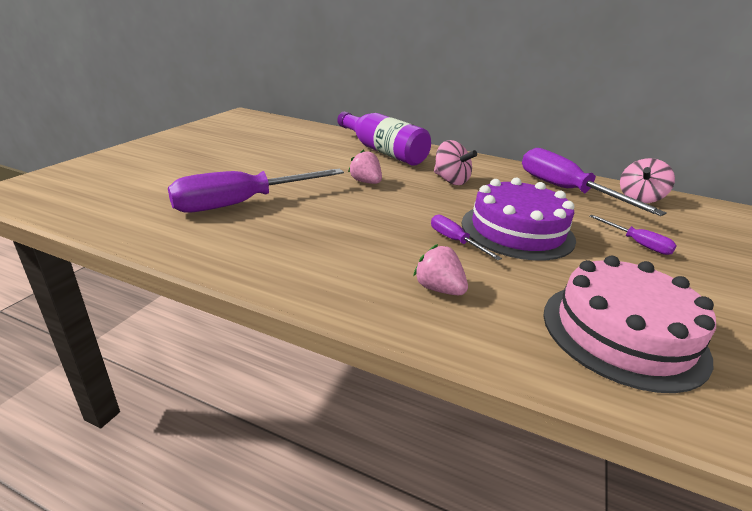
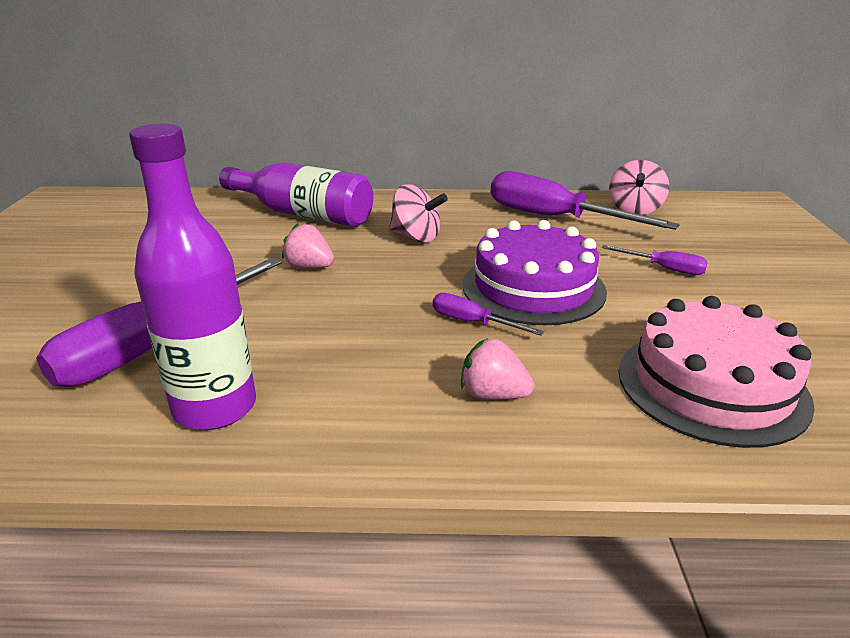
camera: 20 degrees left, 0 degrees up
(254, 245) = (215, 408): none -> purple bottle

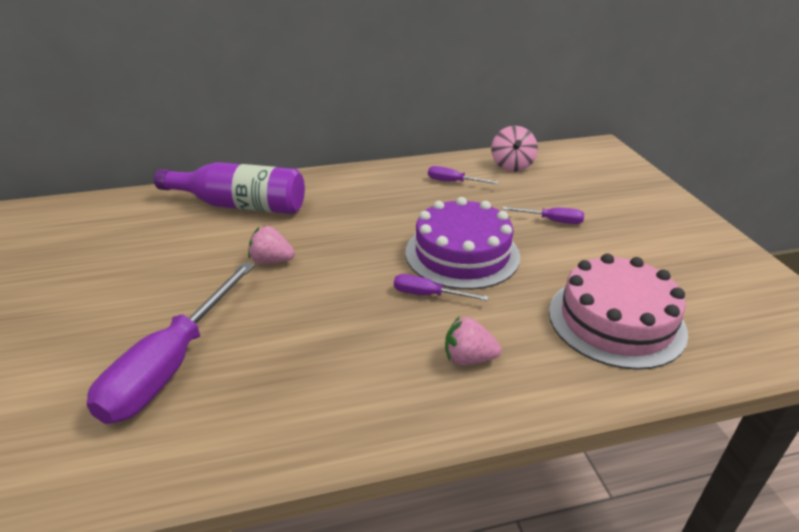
camera: 15 degrees left, 5 degrees up
(215, 408) = (255, 414): purple bottle -> none
(416, 237) = (349, 217): pink spinning top -> none
(554, 218) = (453, 182): purple screwdriver -> purple screwdriver, size x0.46

